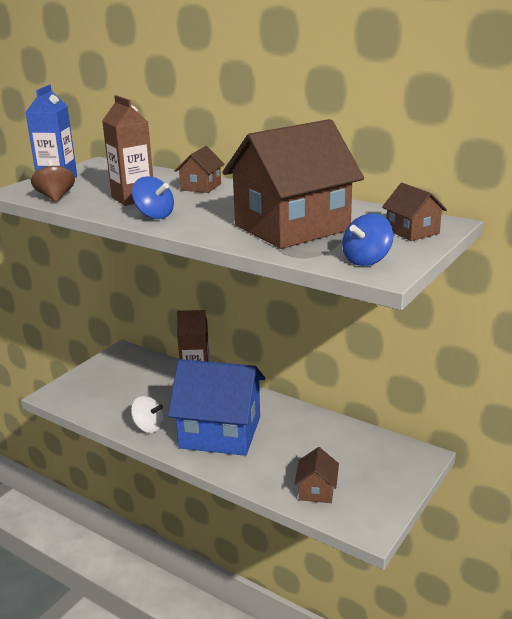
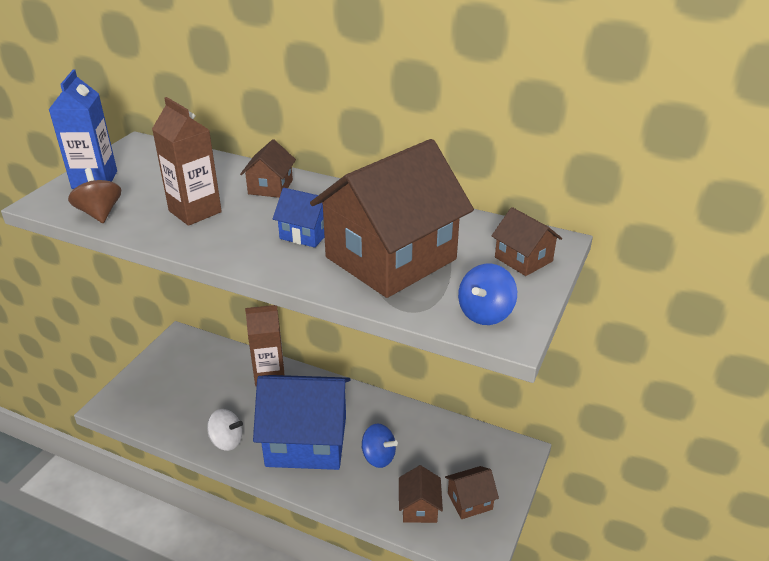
camera: 10 degrees left, 10 degrees up
(154, 215) = (227, 243): blue spinning top -> blue spinning top (378, 457)
(222, 212) = (306, 233): none -> blue house
(366, 489) = (470, 501): none -> brown house

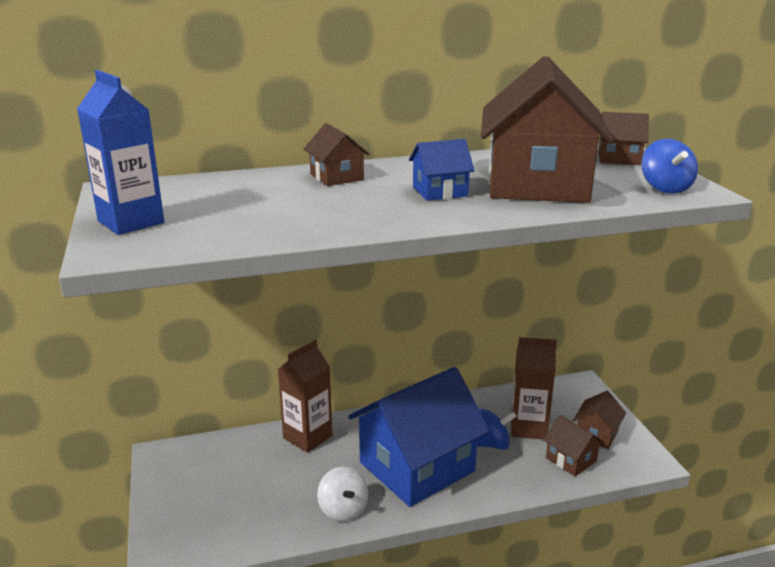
camera: 40 degrees left, 10 degrees down
(100, 213) = (202, 240): brown spinning top -> none
(195, 211) = (304, 209): brown carton -> brown carton (528, 427)
(226, 441) = (343, 509): white spinning top -> white spinning top turned 90 degrees clockwise

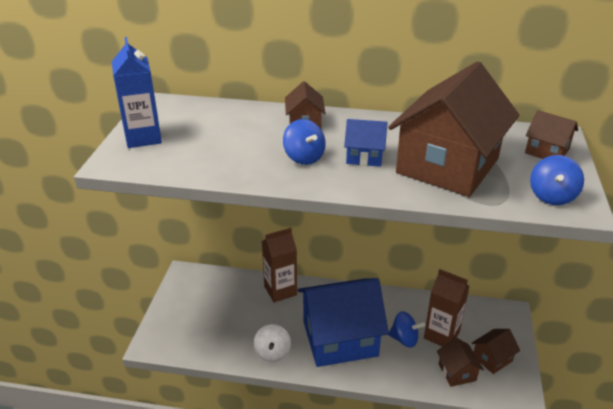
camera: 25 degrees right, 10 degrees up
(370, 204) = (304, 157): none -> blue spinning top

